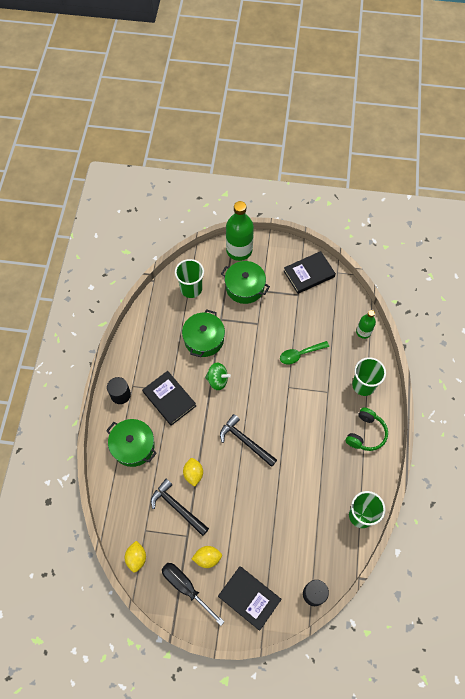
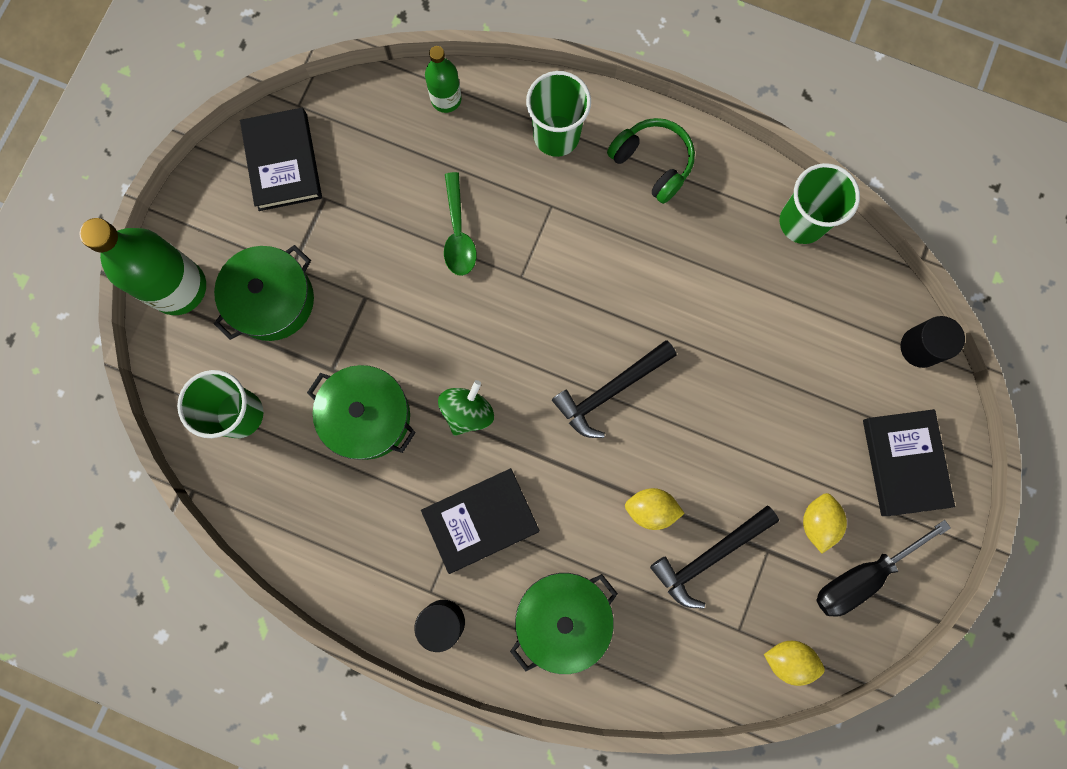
camera: 75 degrees left, 15 degrees up
(249, 598) = (904, 463): black book -> black book turned 60 degrees counterclockwise

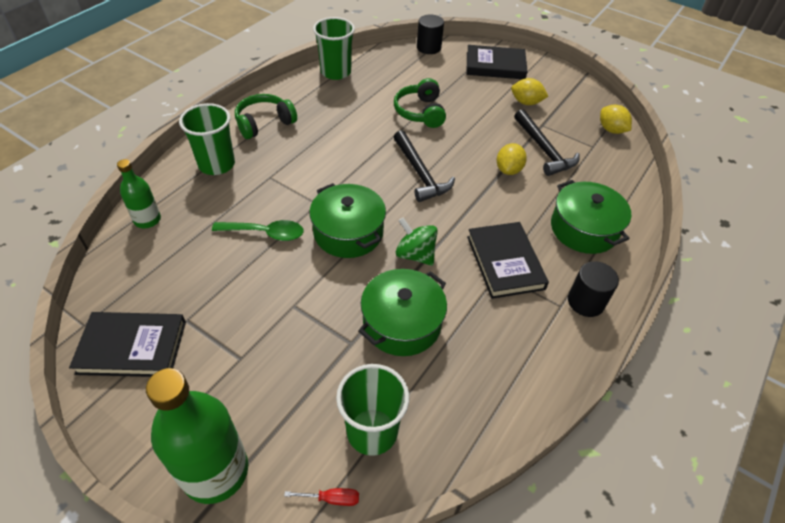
camera: 80 degrees left, 30 degrees down
(172, 394) = (332, 498): none -> red screwdriver
(272, 300) = (266, 381): green pot -> green pot (348, 232)
(743, 366) = (420, 112): none -> green headphones
(788, 659) = (611, 130): yellow lemon -> yellow lemon turned 60 degrees counterclockwise
(861, 576) = (560, 93): black screwdriver -> none

